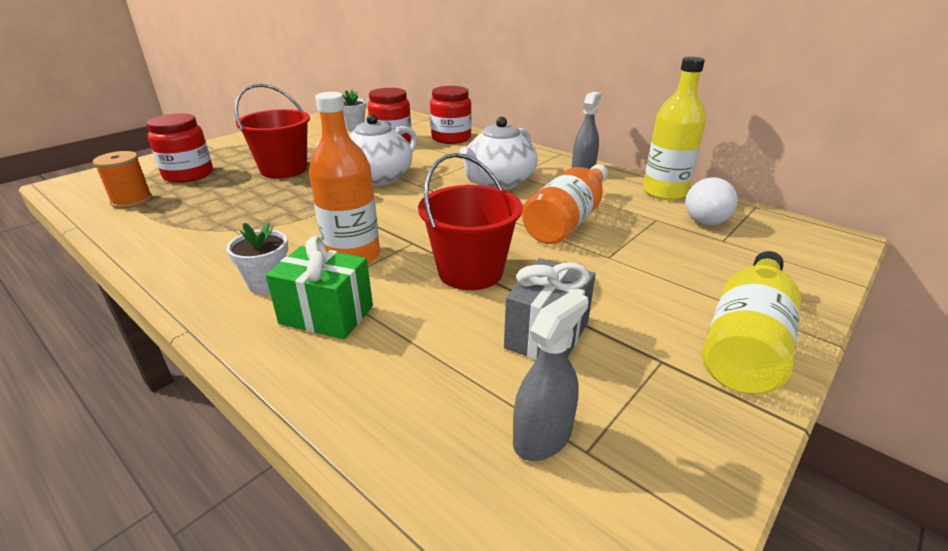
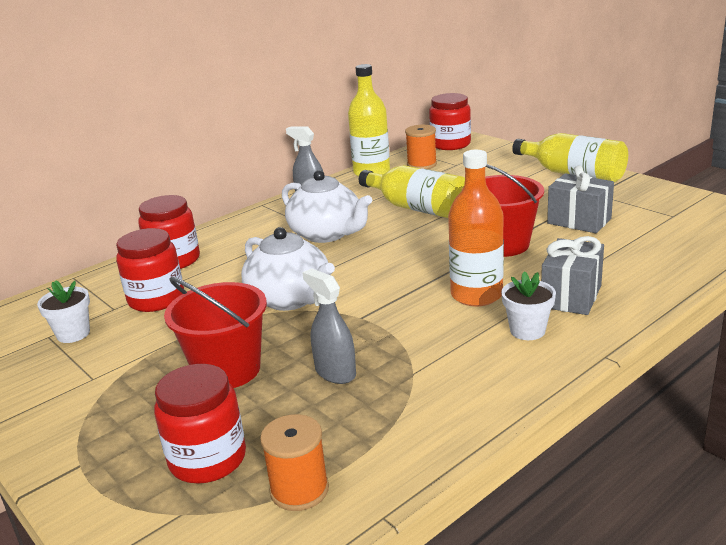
camera: 80 degrees left, 5 degrees down
(326, 315) = (571, 296): green gift -> grey gift
(542, 436) = (668, 225): grey spray bottle -> grey spray bottle (335, 372)
(567, 220) = (418, 208): orange bottle -> yellow bottle
(708, 218) = (422, 164): white light bulb -> orange spool
(802, 235) = (450, 144): none -> red jar

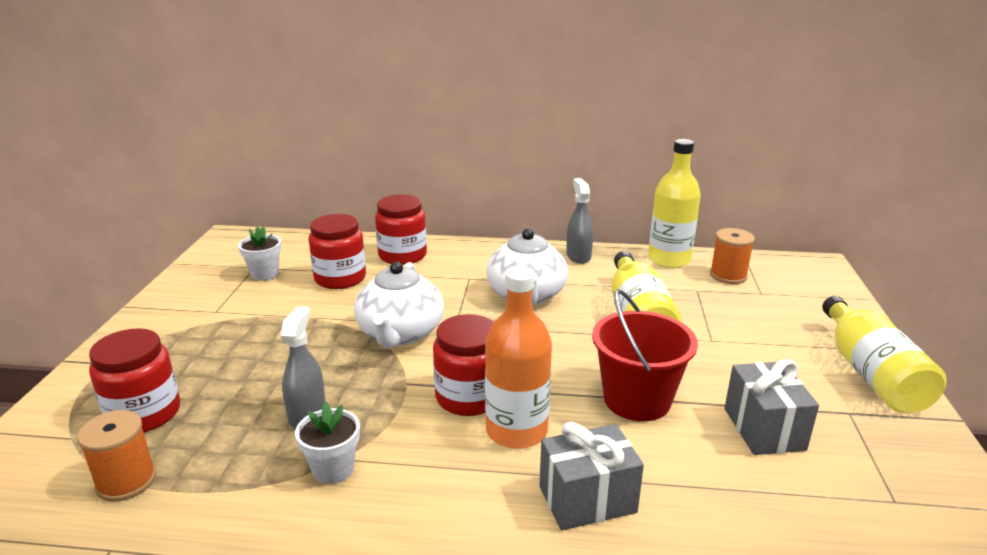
camera: 45 degrees right, 0 degrees up
(227, 370) = (269, 360): red bucket -> none
(450, 144) = (798, 269): red jar -> red jar (469, 397)
(527, 330) = (483, 498): white flower pot -> white flower pot (333, 469)

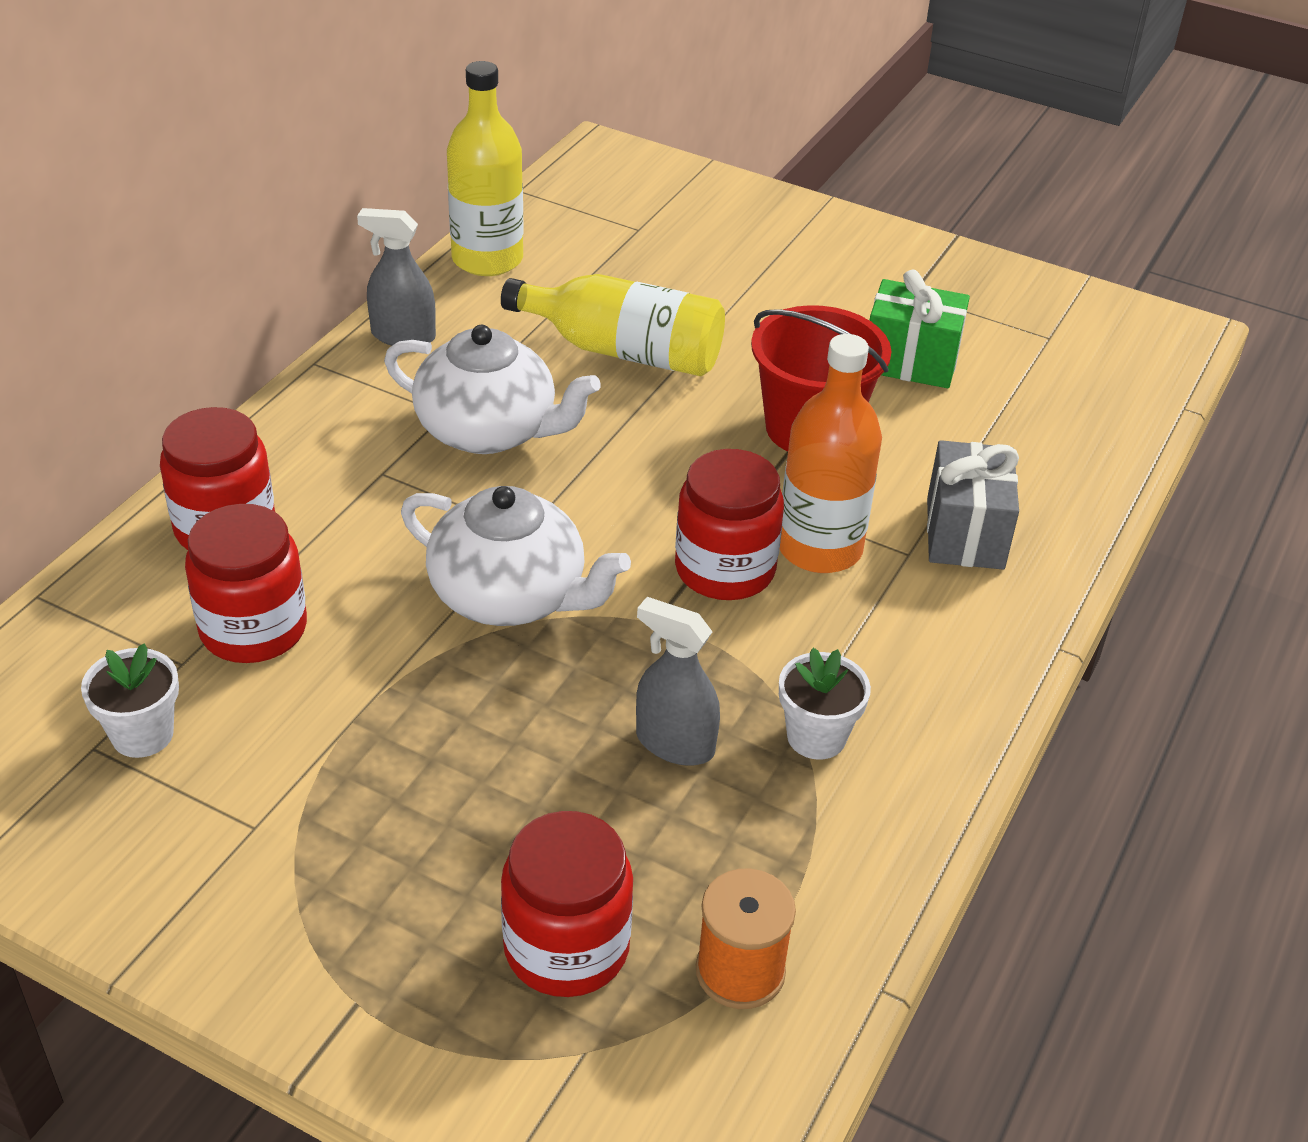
camera: 70 degrees left, 15 degrees up
(728, 275) = (573, 232): orange spool -> none
(764, 429) = (910, 361): grey gift -> green gift
(871, 374) = (855, 243): yellow bottle -> none

